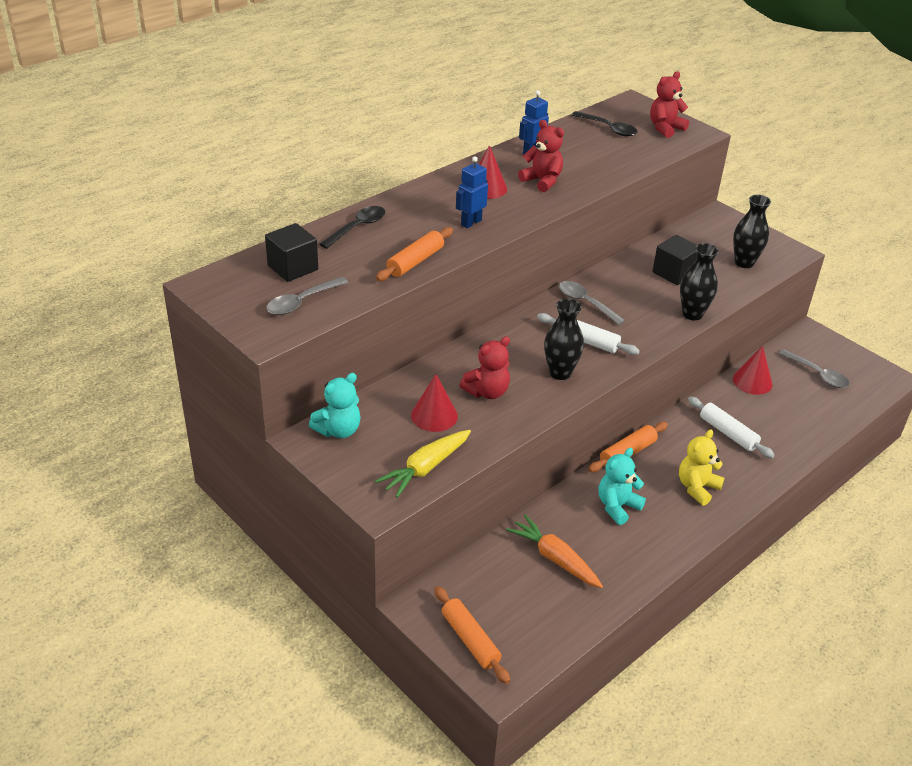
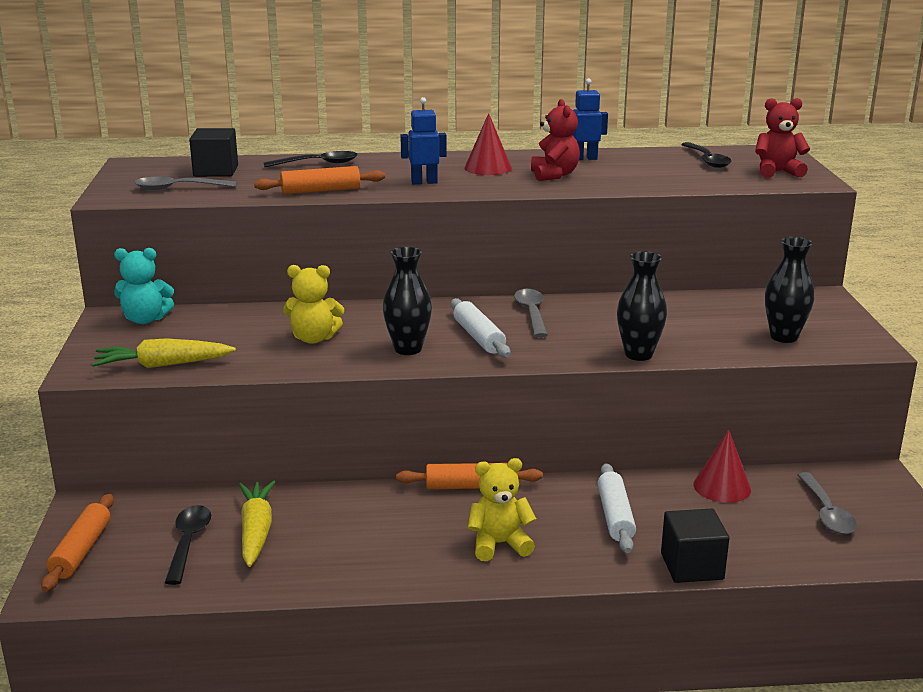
camera: 40 degrees right, 15 degrees down
(434, 415) = (238, 337): red cone -> none
(487, 392) = (314, 338): red teddy bear -> yellow teddy bear
(527, 592) = (188, 542): none -> black spoon
(555, 558) = (256, 531): orange carrot -> yellow carrot
(617, 506) = (386, 521): turquoise teddy bear -> none
(674, 273) = (676, 321): black cube -> black cube (692, 566)

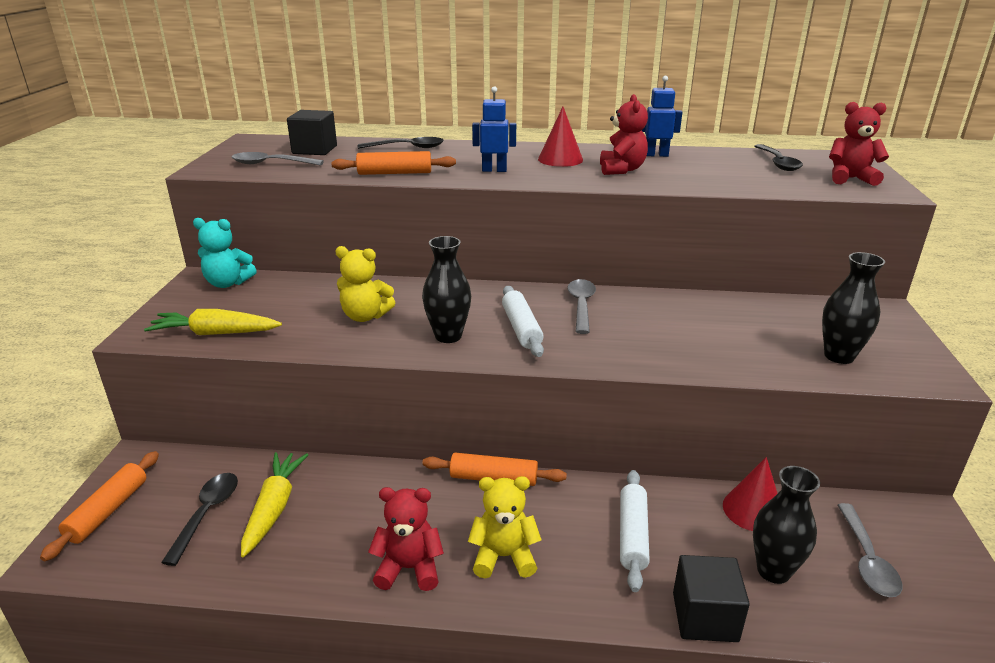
camera: 10 degrees right, 5 degrees up
(412, 562) = (409, 568): none -> red teddy bear
(638, 354) = (678, 364): black vase -> black vase (773, 571)

